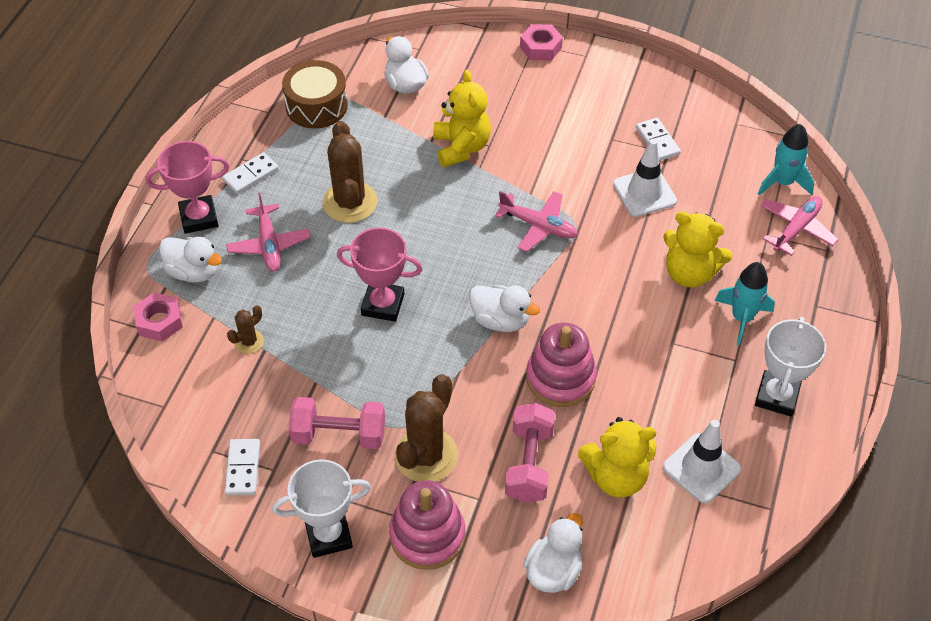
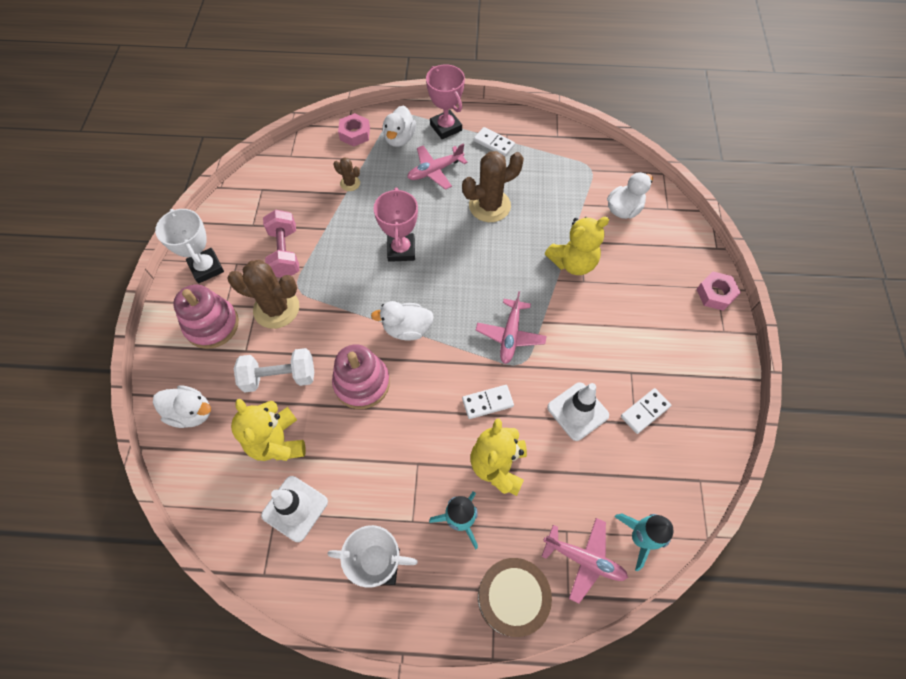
camera: 75 degrees right, 10 degrees up
(243, 468) = (251, 208): white domino -> white domino (487, 402)
(316, 106) = (576, 161): brown drum -> brown drum (511, 598)
(500, 320) = (407, 329): white duck -> white duck turned 75 degrees clockwise
(529, 464) = (280, 377): pink dumbbell -> white dumbbell

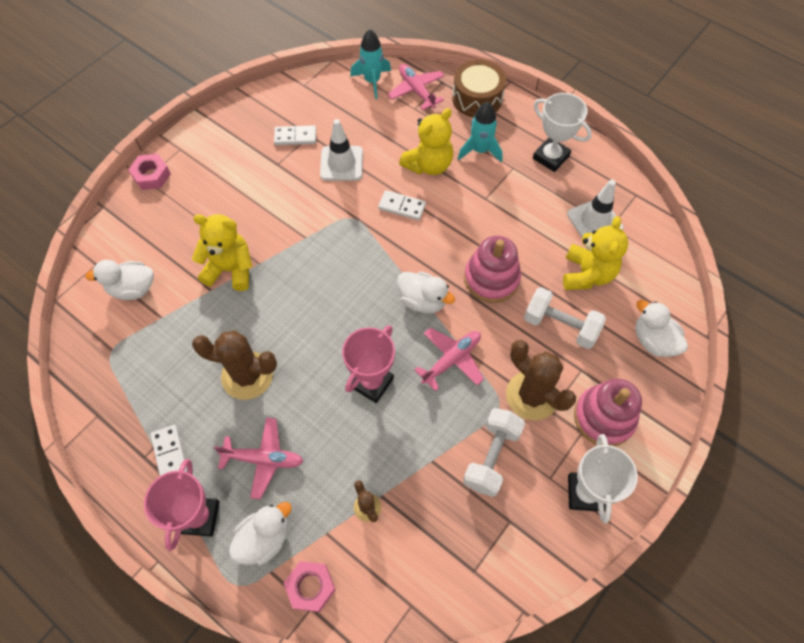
camera: 145 degrees left, 0 degrees up
(285, 253) = (491, 457): pink dumbbell -> white dumbbell
(510, 335) = (341, 243): pink plane -> pink plane (451, 360)

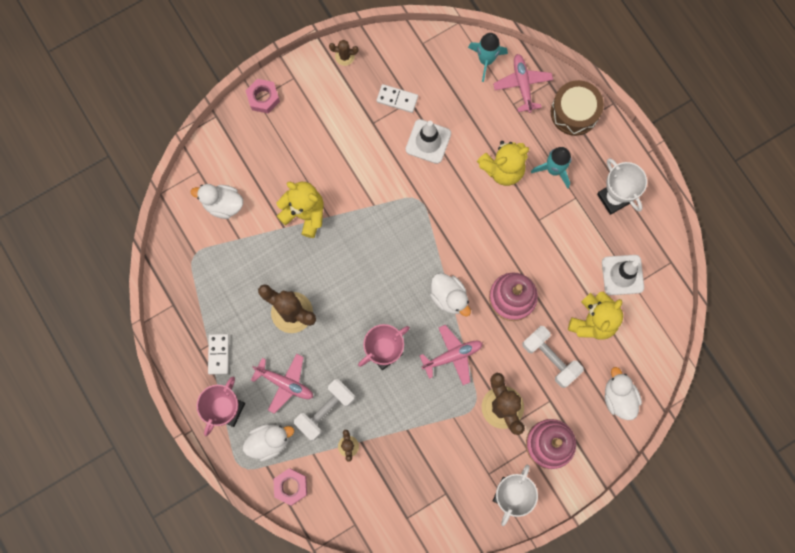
camera: 20 degrees right, 15 degrees up
(228, 117) = (344, 56): none -> brown cactus
(402, 207) = (464, 203): white domino -> none
(491, 457) = (452, 442): white dumbbell -> white dumbbell (325, 410)

